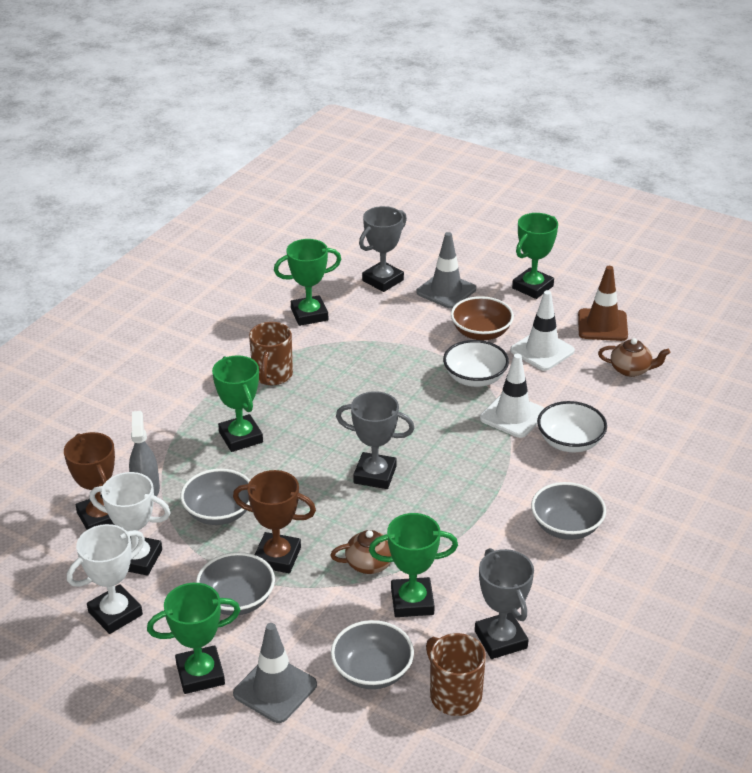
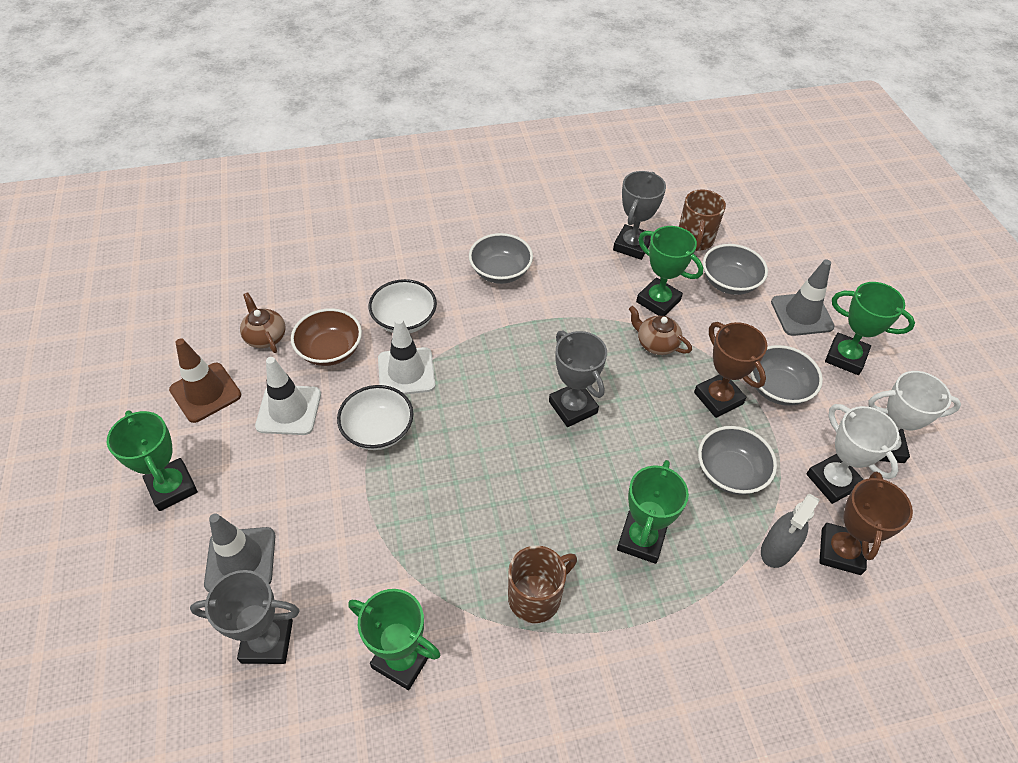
camera: 135 degrees left, 15 degrees up
(481, 333) = (298, 474): brown bowl -> brown bowl (330, 350)
(532, 287) = (172, 487): green trophy -> green trophy turned 60 degrees clockwise

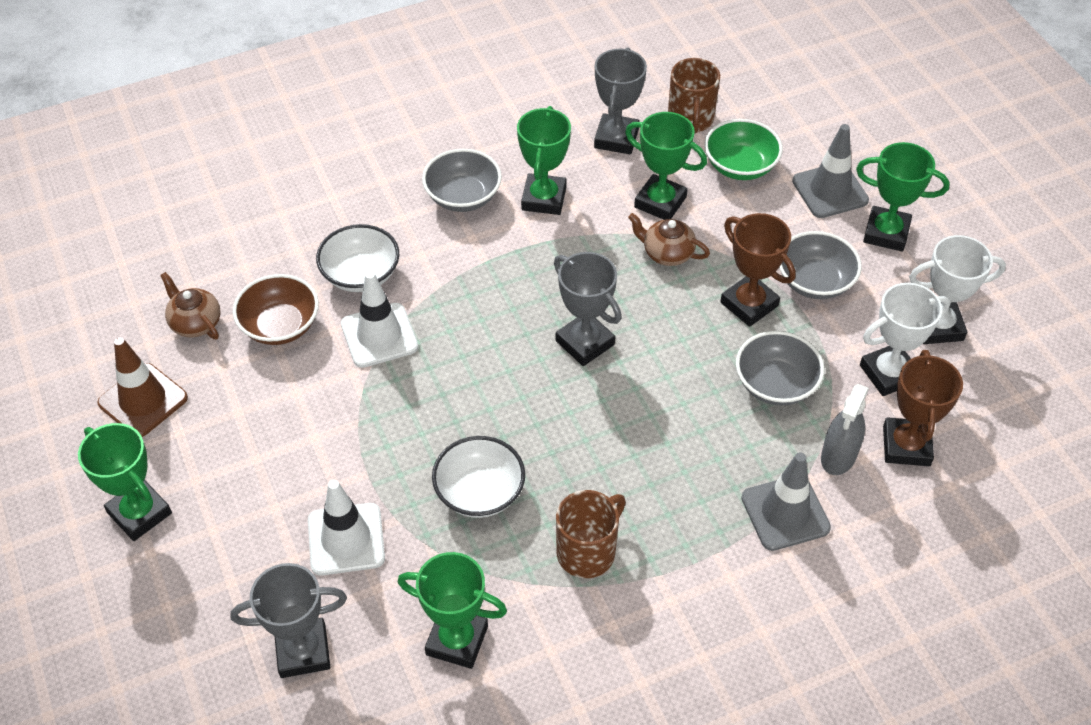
camera: 10 degrees left, 0 degrees up
(240, 560) = (246, 575): grey traffic cone -> grey traffic cone (785, 513)
(289, 410) = (251, 403): white traffic cone -> white traffic cone (346, 539)
(378, 430) = (364, 407): white bowl -> white bowl (479, 492)
(641, 539) = (690, 472): green trophy -> green trophy (544, 198)
(729, 282) = (740, 166): grey bowl -> green bowl
(833, 481) = (889, 373): white trophy -> white trophy turned 75 degrees counterclockwise

